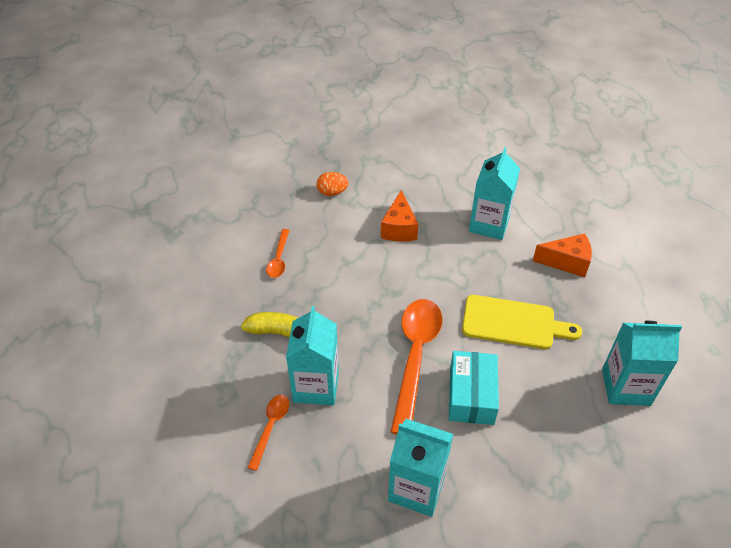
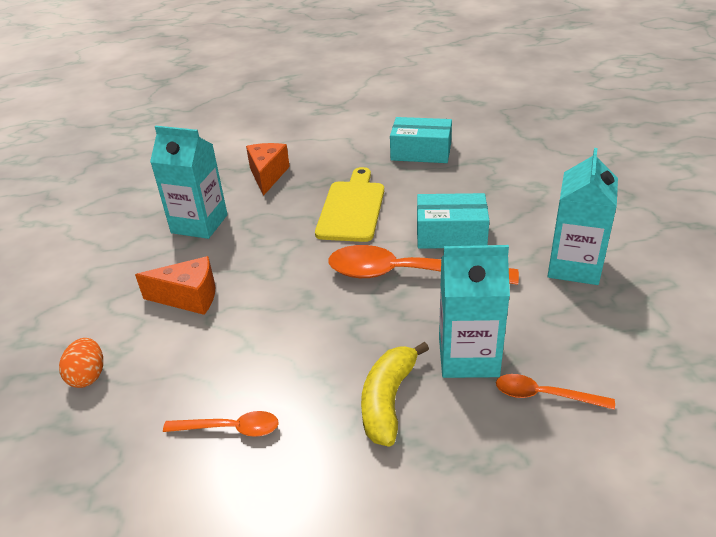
camera: 90 degrees left, 10 degrees down
(626, 387) = (421, 152): turquoise carton -> turquoise box

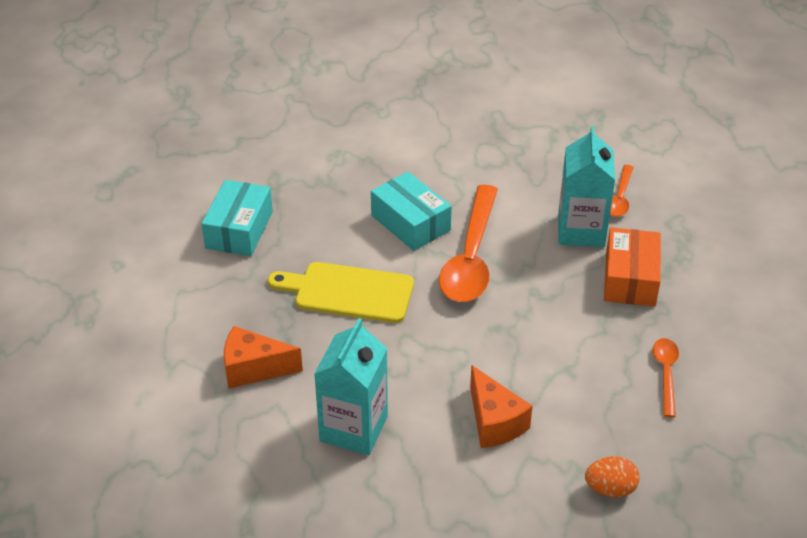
camera: 90 degrees left, 5 degrees up
(189, 297) = (494, 422): orange cheese -> orange cheese turned 150 degrees clockwise
(388, 401) = (630, 279): yellow banana -> orange box
(451, 234) = (410, 223): turquoise box -> turquoise box turned 45 degrees counterclockwise
(574, 266) = (471, 156): turquoise carton -> none

